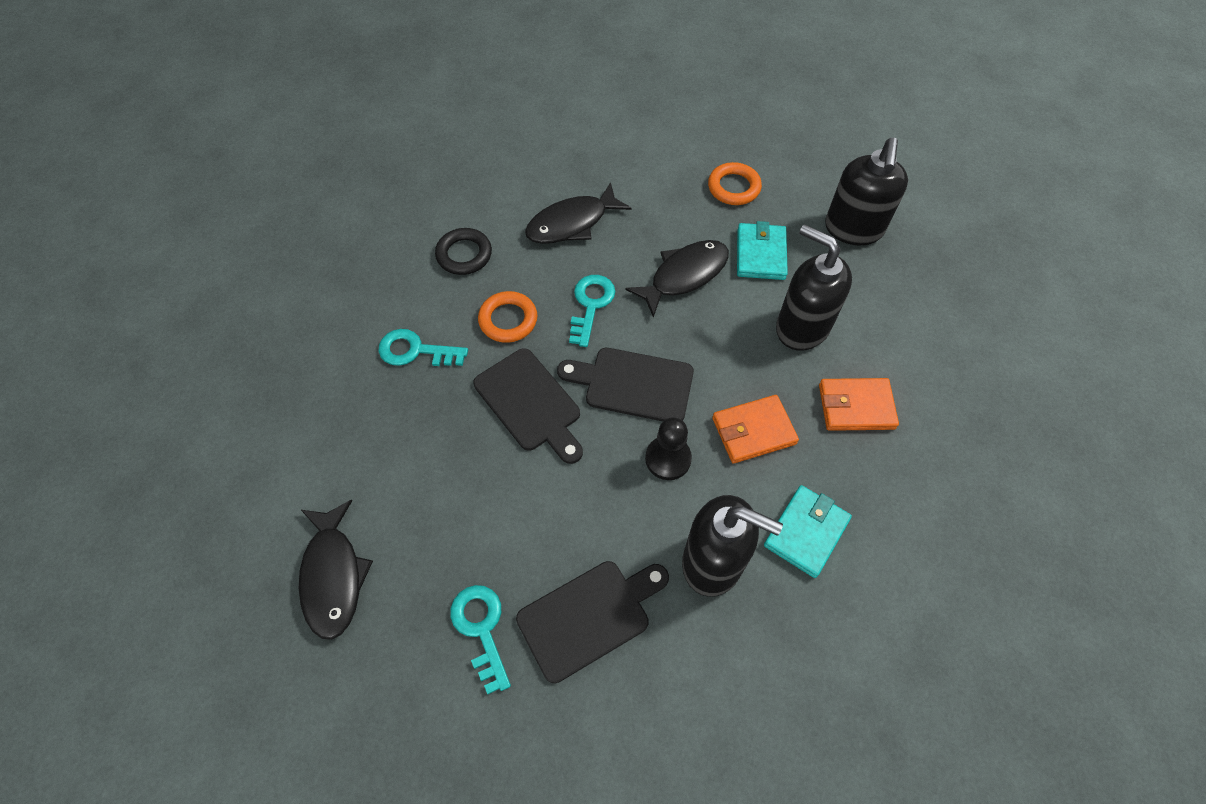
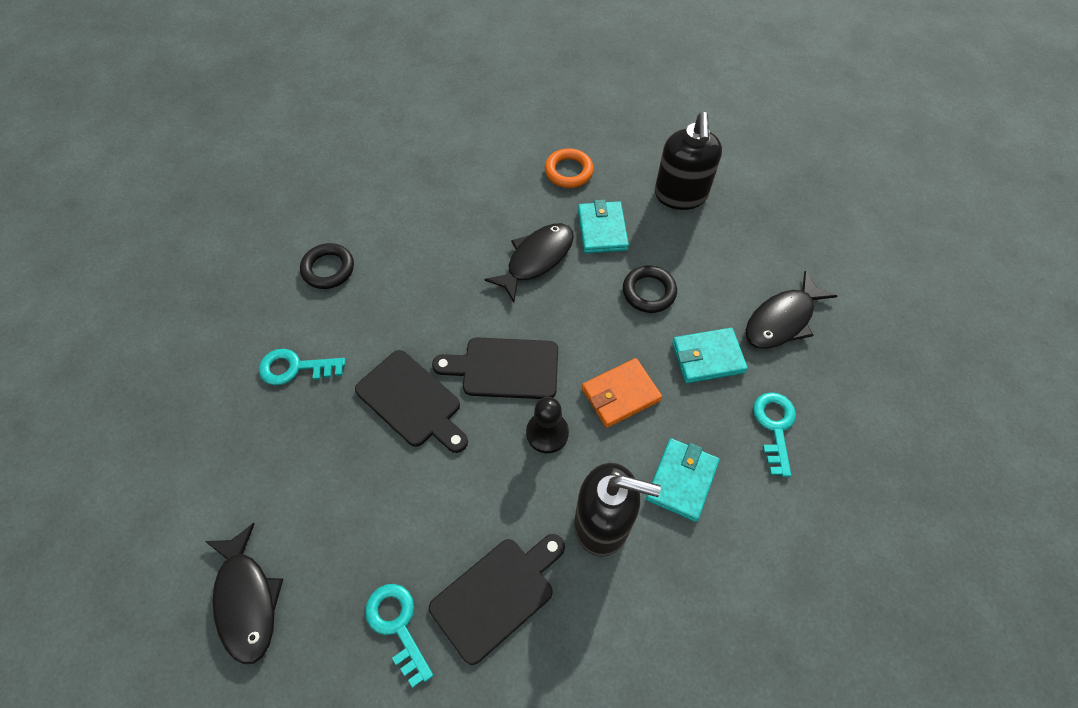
camera: 10 degrees left, 0 degrees up
(508, 320) = (379, 325): orange ring -> none
(572, 223) = (425, 225): black fish -> black fish (782, 320)
(591, 304) = (454, 299): turquoise key -> turquoise key (774, 426)
(801, 327) = (649, 292): black soap dispenser -> black ring
(856, 406) = (707, 357): orange wallet -> turquoise wallet

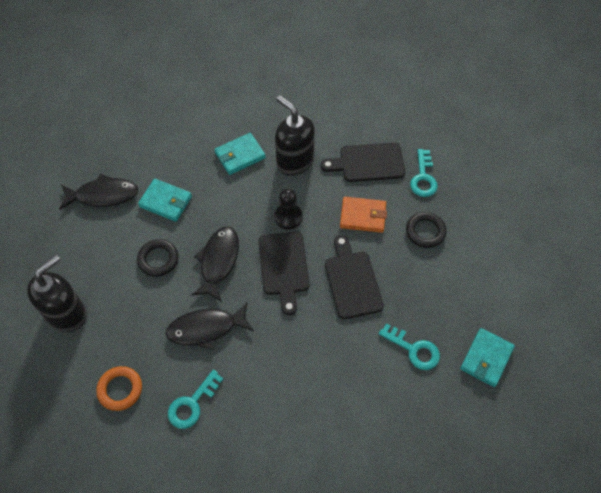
camera: 145 degrees left, 0 degrees up
(247, 600) = (494, 230): black fish -> black fish (218, 261)
(328, 269) = (354, 418): black ring -> black ring (425, 231)
(505, 368) = (284, 267): black cutting board -> black cutting board turned 45 degrees clockwise
(602, 230) = (144, 322): turquoise wallet -> turquoise wallet (486, 358)
(620, 394) = (231, 212): orange wallet -> orange wallet (363, 216)
(774, 426) = (170, 150): turquoise key -> turquoise key (192, 404)

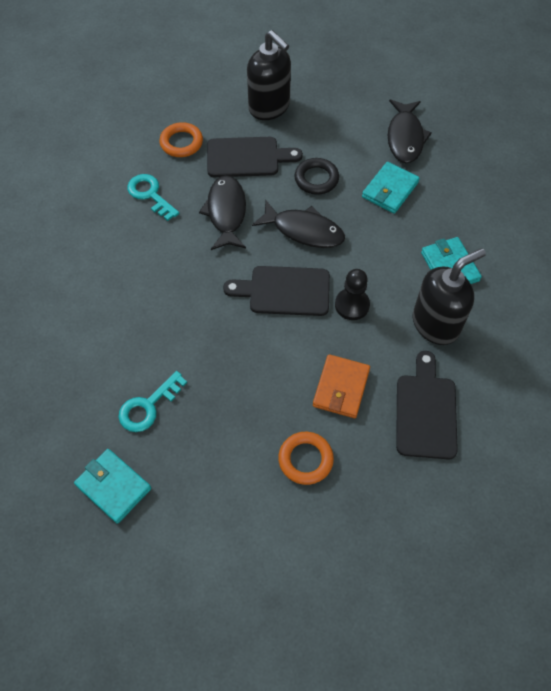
camera: 100 degrees right, 0 degrees up
(352, 281) = (251, 358): black cutting board -> black cutting board (247, 157)
(423, 178) = (393, 479): turquoise key -> none
(425, 231) = (305, 459): black ring -> orange ring

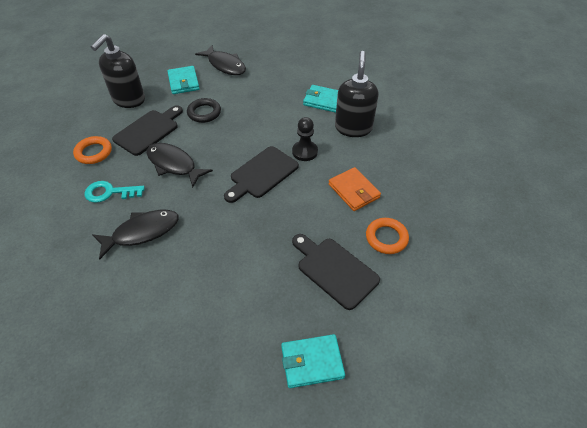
camera: 50 degrees left, 10 degrees down
(148, 406) = (269, 299): turquoise key -> none
(269, 107) = (128, 100): black soap dispenser -> black soap dispenser turned 120 degrees clockwise
(304, 231) = (231, 139): black fish -> black fish (142, 232)
(390, 190) = (250, 91): turquoise wallet -> turquoise wallet (183, 82)
(426, 411) = (403, 166): black cutting board -> black cutting board (334, 270)

